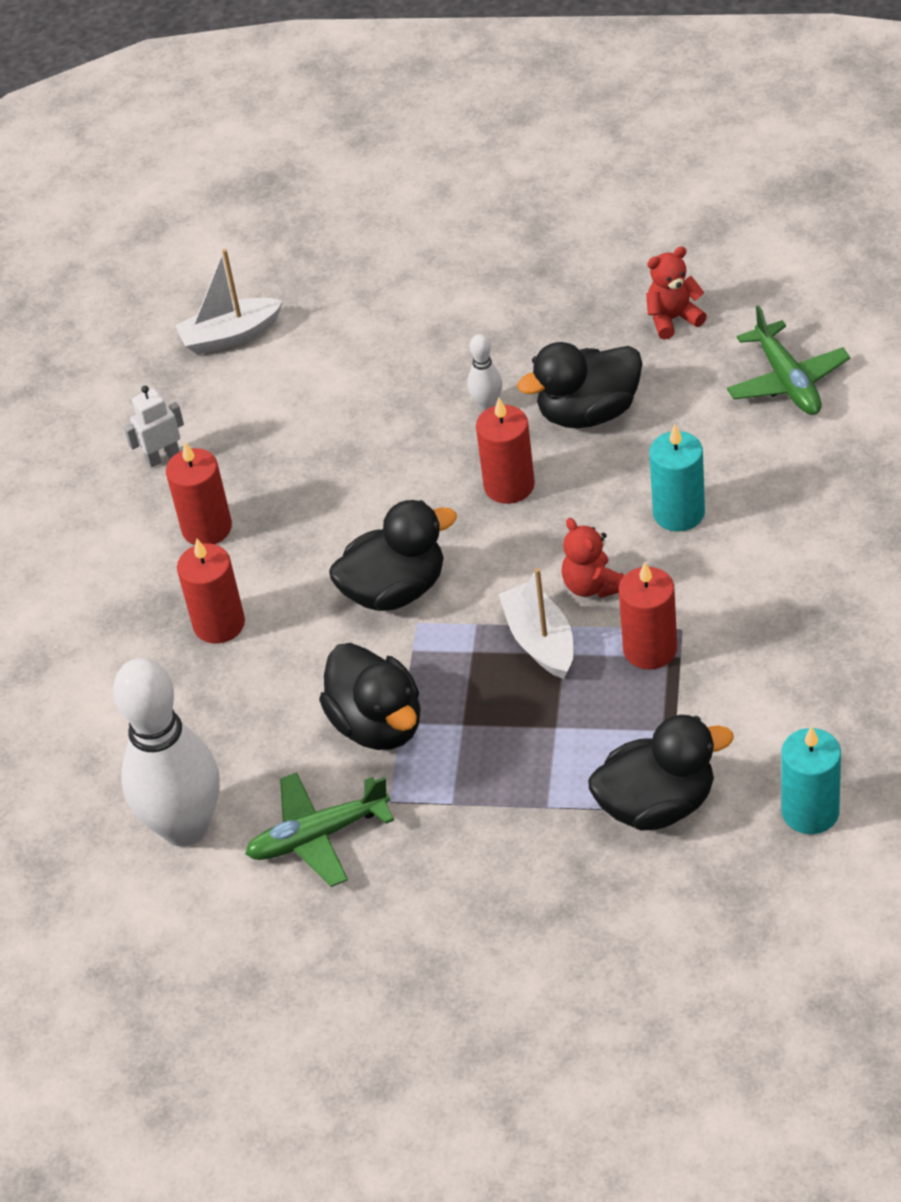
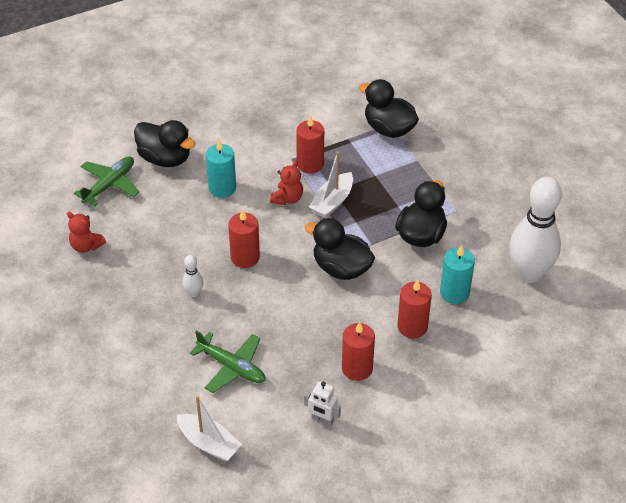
camera: 130 degrees left, 0 degrees up
(317, 836) = (493, 225): green plane -> green plane (232, 367)
(588, 412) = (175, 249): black duck -> black duck (165, 158)
(810, 812) = (356, 86): turquoise candle -> turquoise candle (454, 292)

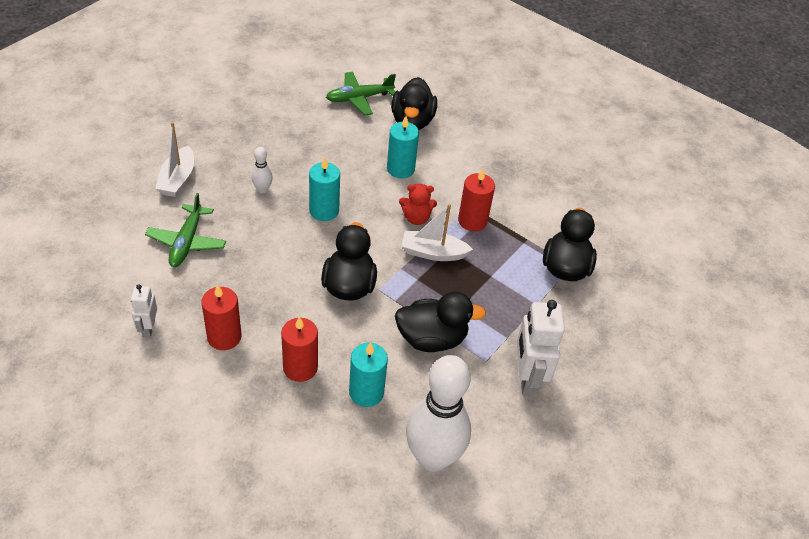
camera: 60 degrees right, 0 degrees up
(86, 246) = (281, 107): red teddy bear -> none
(109, 185) = (359, 98): green plane -> green plane turned 150 degrees clockwise
(209, 443) = (92, 253): white boat -> white boat (177, 179)
(245, 257) = (324, 210): red candle -> turquoise candle
(483, 194) = (527, 378): none -> white robot

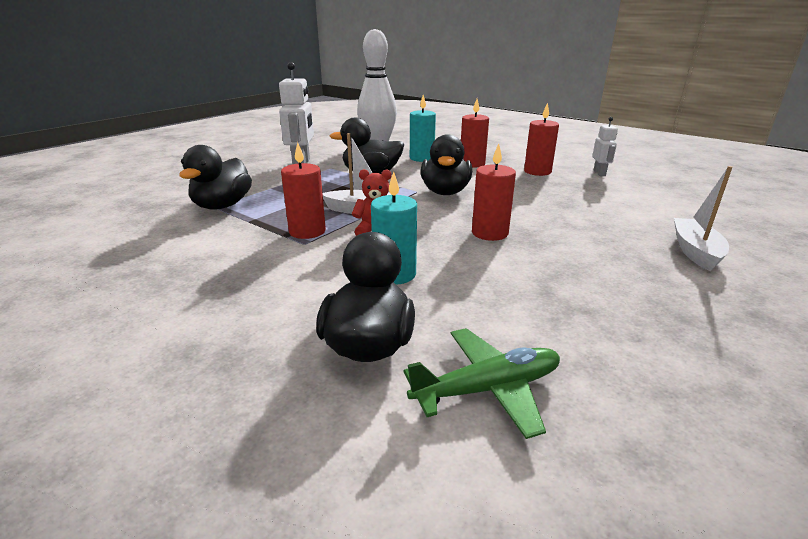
camera: 175 degrees left, 20 degrees down
(187, 242) = (621, 209): green plane -> none
(262, 189) = (577, 247): white bowling pin -> none
(324, 210) = (489, 233): turquoise candle -> red candle

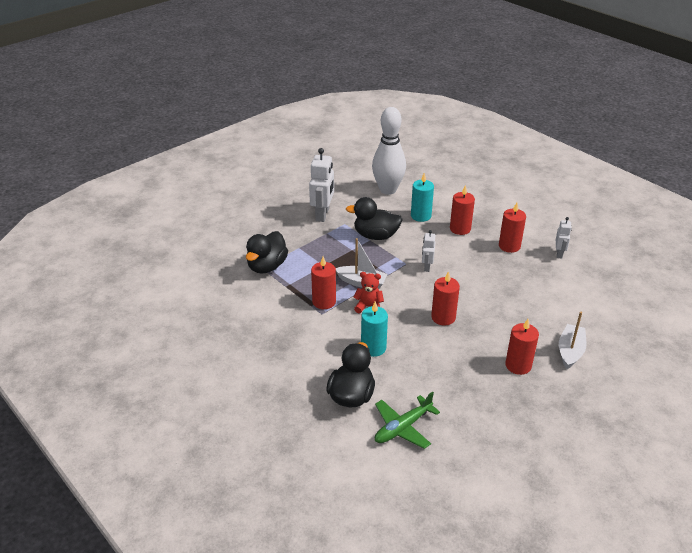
camera: 10 degrees right, 10 degrees up
(445, 192) = (427, 267): black duck -> white robot
(488, 389) = (402, 427): green plane -> green plane turned 150 degrees clockwise
(635, 274) = (518, 365): none -> red candle

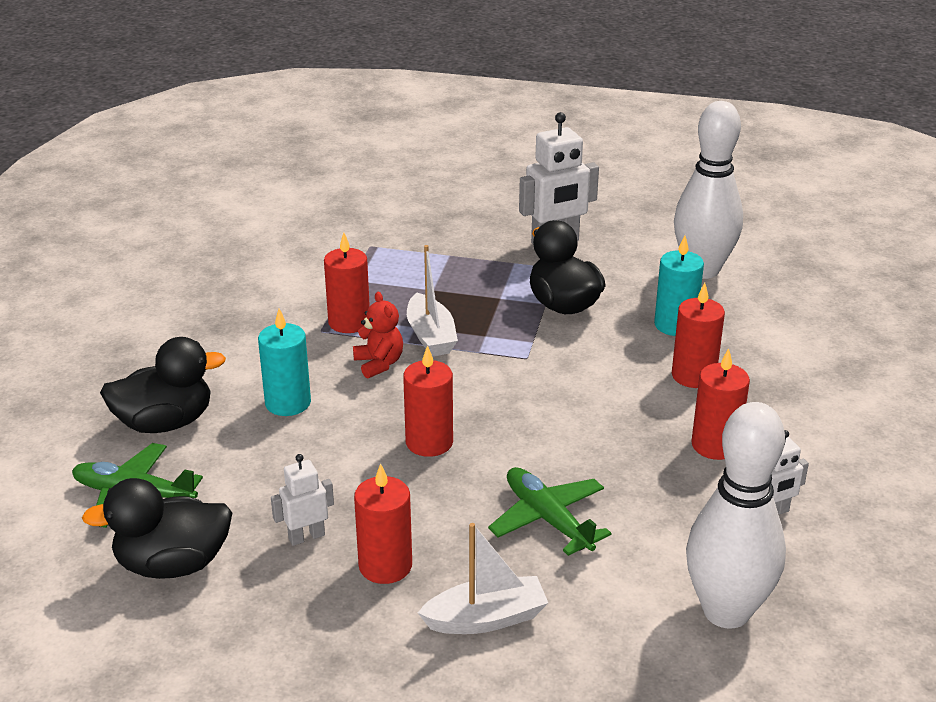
camera: 55 degrees right, 5 degrees down
(267, 266) = (376, 249): black duck -> black duck (173, 564)
(427, 267) = (542, 380): white robot -> white robot (306, 537)
(521, 308) = (547, 519): none -> green plane
(605, 291) = (726, 611): none -> white bowling pin

